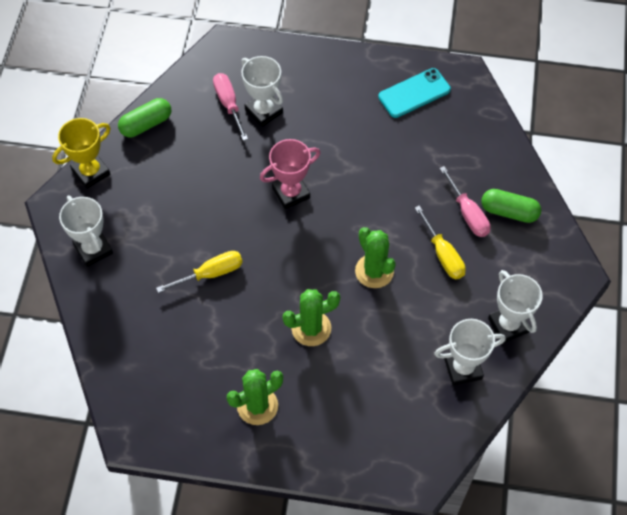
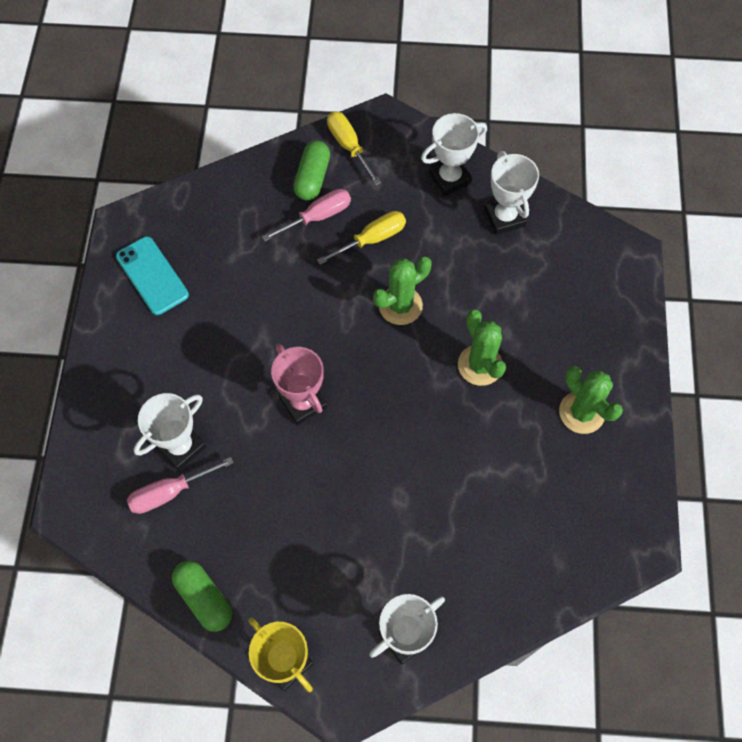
camera: 95 degrees left, 5 degrees up
(210, 274) = (423, 484): yellow screwdriver -> yellow screwdriver (349, 146)

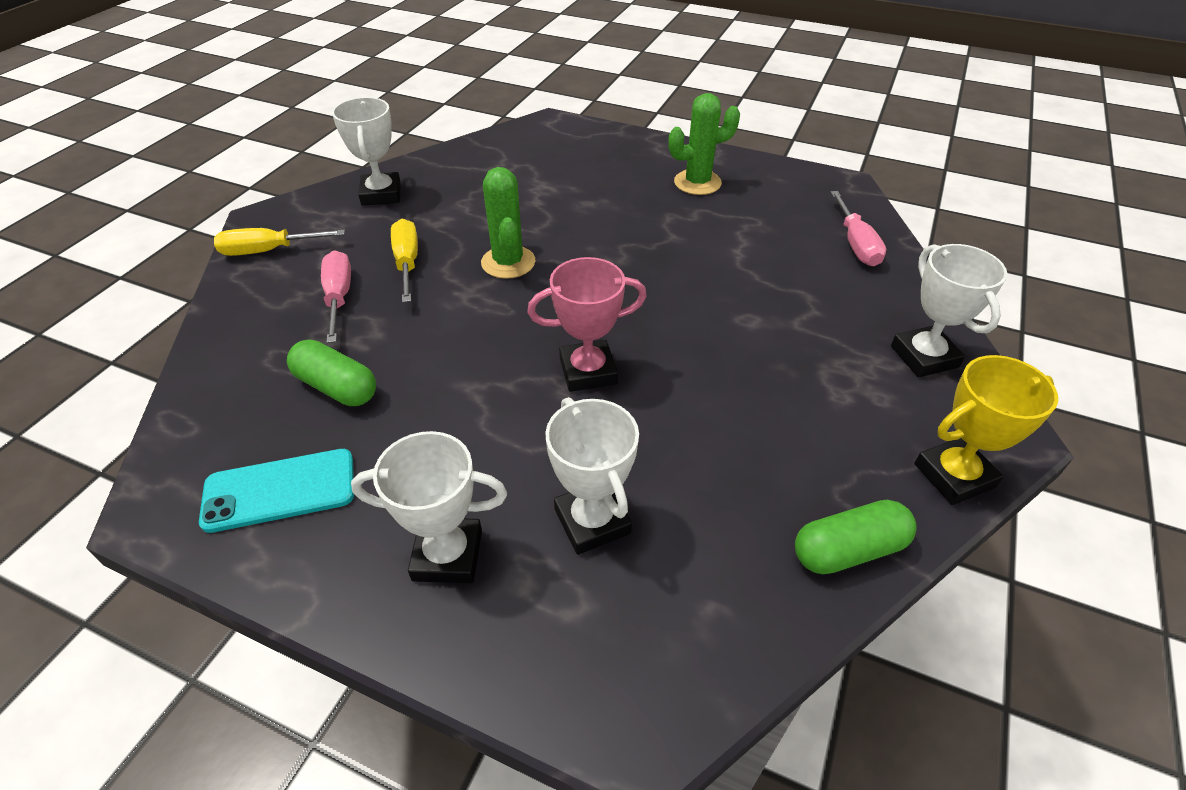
camera: 70 degrees left, 20 degrees down
(170, 492) = (662, 553): pink screwdriver -> pink screwdriver (855, 243)
(312, 178) = (281, 289): green capsule -> green capsule (336, 387)
(480, 365) = (614, 227): green cactus -> none
(504, 217) = (457, 173): white trophy -> white trophy (447, 555)

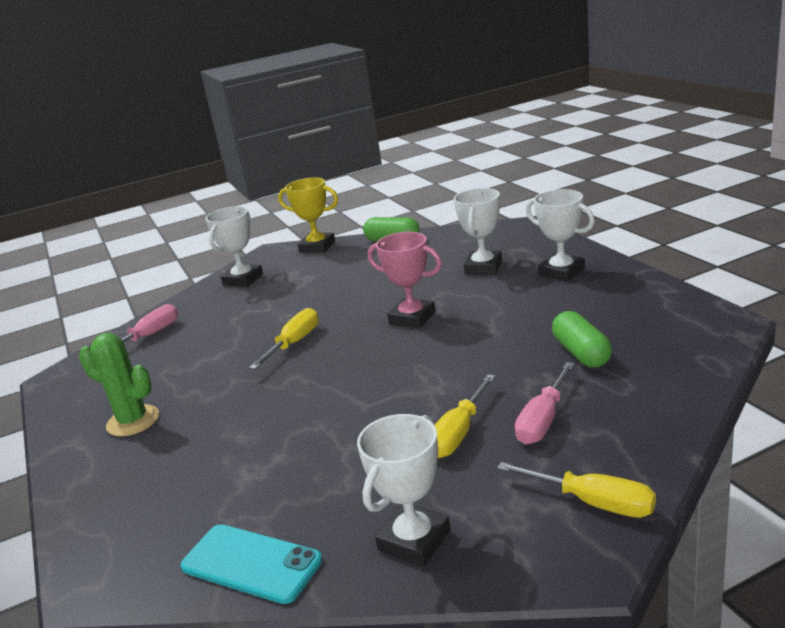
camera: 135 degrees left, 20 degrees down
(280, 490) = (642, 312): turquoise phone -> turquoise phone (251, 563)
(508, 262) = (376, 402): green cactus -> none
(680, 290) = (294, 343): none -> yellow screwdriver

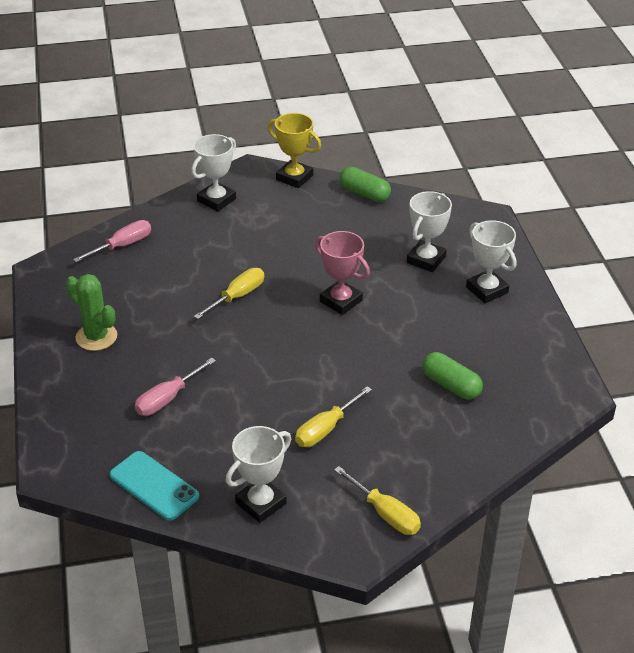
camera: 10 degrees right, 15 degrees up
(543, 419) = (389, 437): pink screwdriver -> pink screwdriver (168, 398)
(581, 353) = (451, 385): green capsule -> green capsule turned 45 degrees counterclockwise

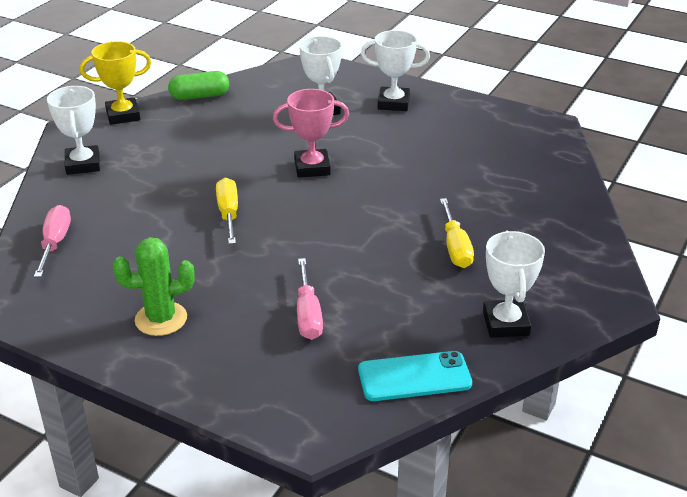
camera: 50 degrees left, 5 degrees down
(385, 513) = (585, 265): yellow screwdriver -> none
(451, 385) = (477, 167): green capsule -> none

